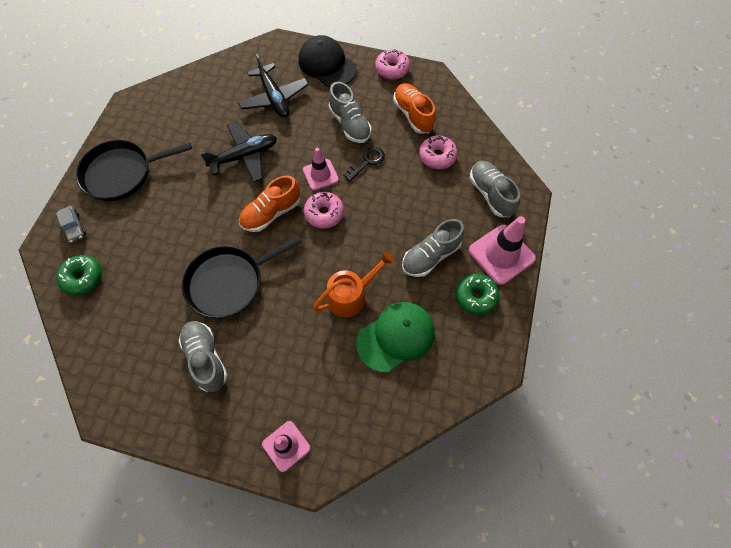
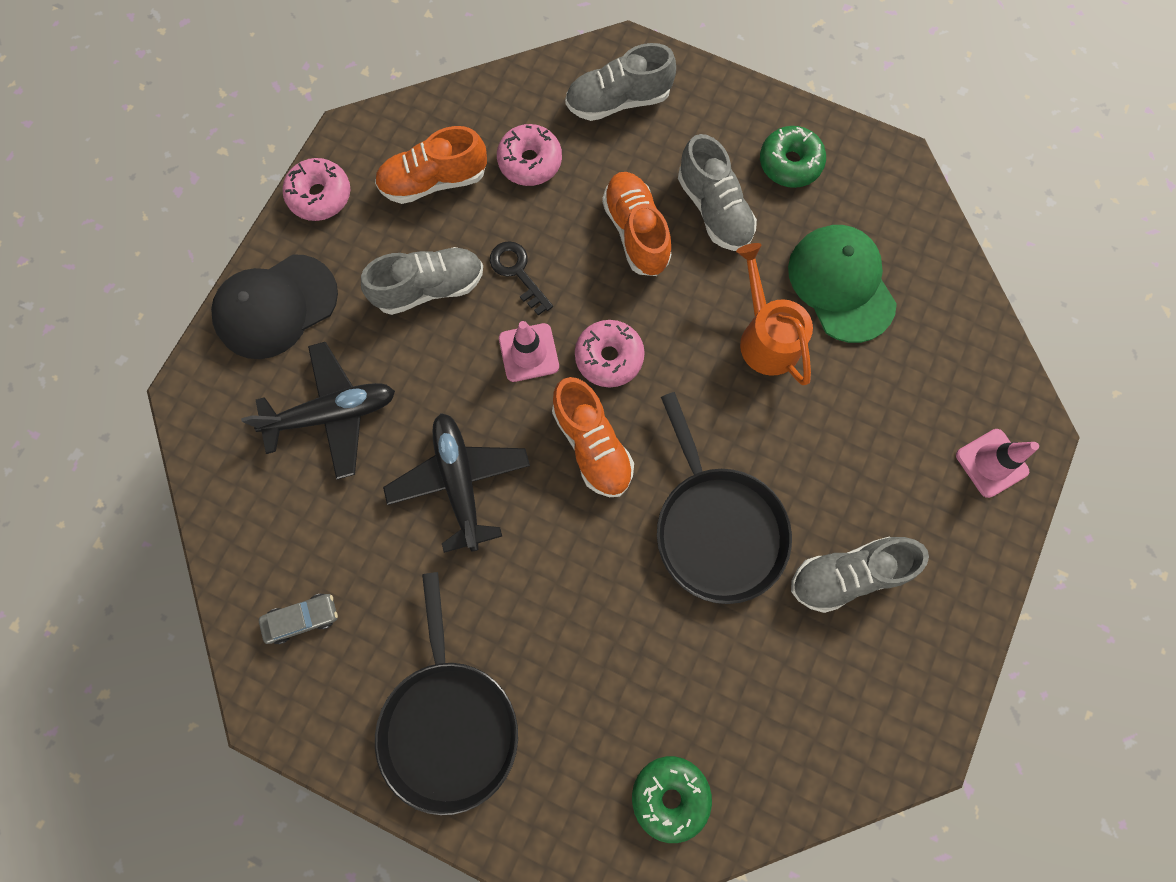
camera: 80 degrees left, 10 degrees up
(74, 227) = (557, 819): grey car -> grey car (302, 618)
(405, 216) = (636, 232): none -> orange shoe
(501, 254) = (726, 113): pink traffic cone -> none

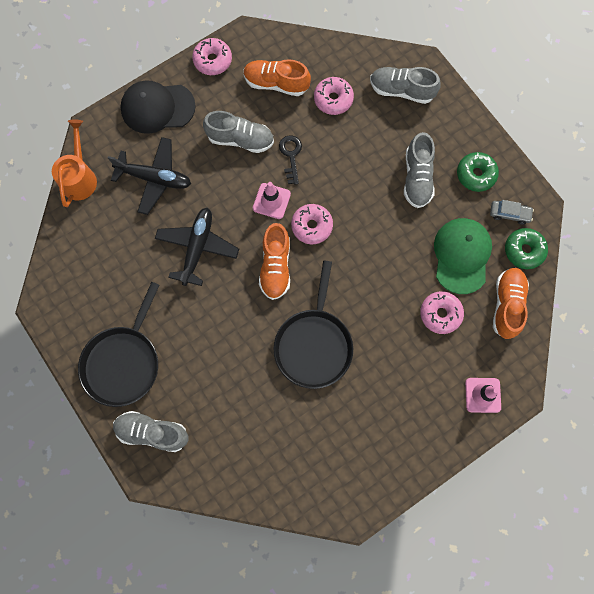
camera: 30 degrees right, 0 degrees up
(302, 618) = (83, 272): grey car -> grey car (509, 214)
(636, 232) = (367, 167): orange shoe -> orange shoe (507, 305)
(670, 796) = (209, 460): green donut -> green donut (524, 250)
(765, 336) = (402, 261): orange watering can -> orange watering can (79, 177)
(846, 574) = (366, 406): grey shoe -> grey shoe (152, 432)
(863, 382) = (440, 314): none -> pink donut

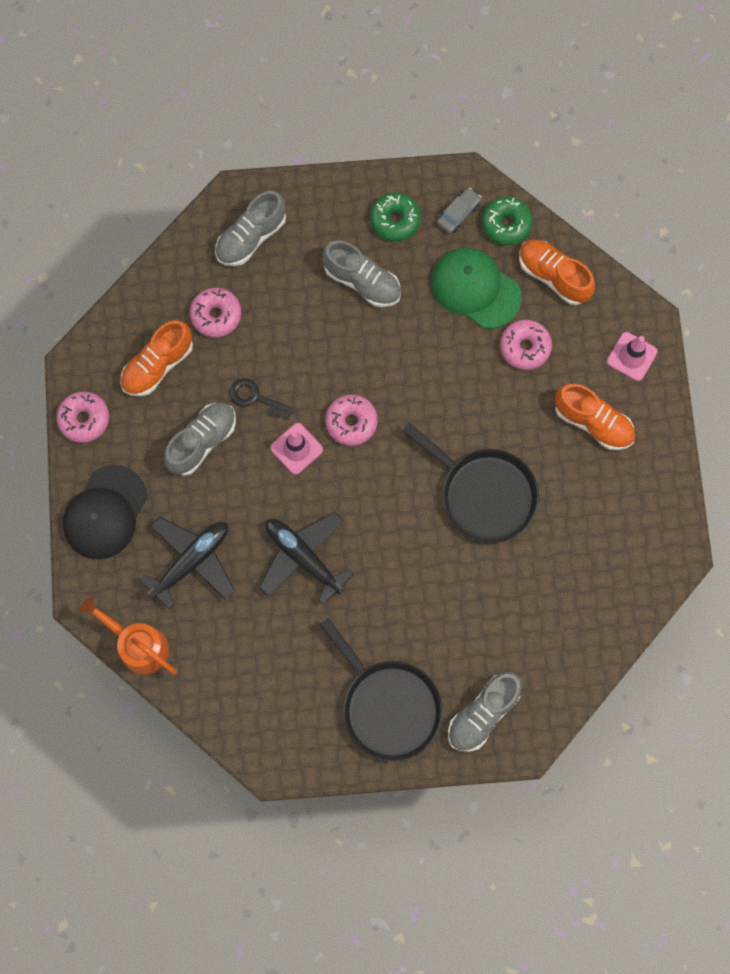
camera: 60 degrees left, 0 degrees up
(275, 266) = (374, 486): orange shoe -> orange shoe (593, 422)

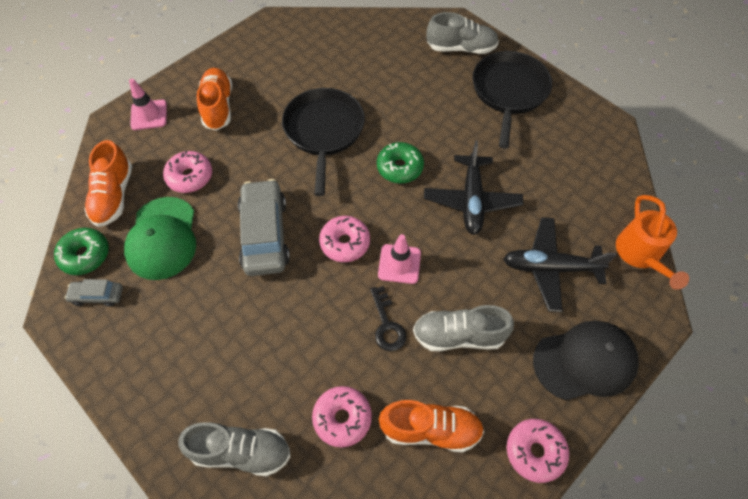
camera: 130 degrees left, 15 degrees down
(362, 282) = (216, 322): grey shoe -> none
(395, 220) = (137, 340): green donut -> green donut (399, 168)
(412, 367) = (265, 234): none -> grey car

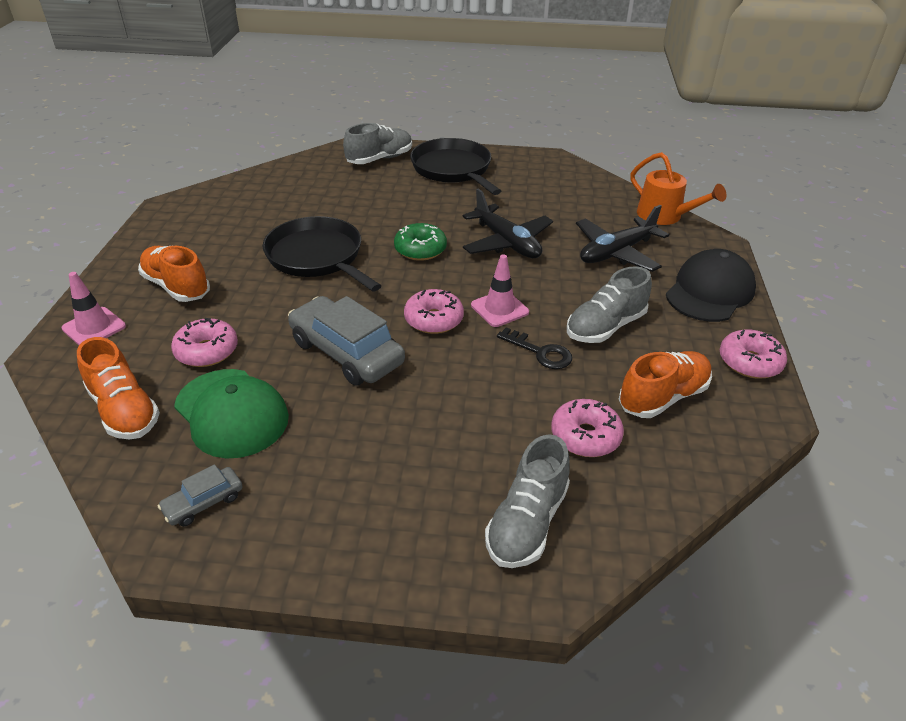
camera: 40 degrees left, 20 degrees down
(85, 255) = (144, 478): green donut -> none
(241, 451) = (527, 522): grey shoe -> grey shoe turned 150 degrees clockwise

